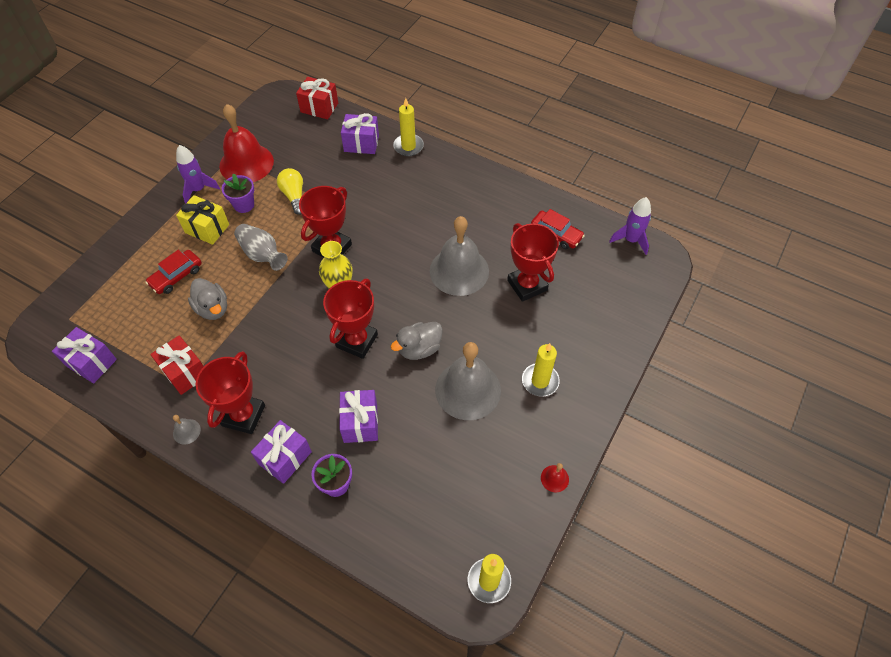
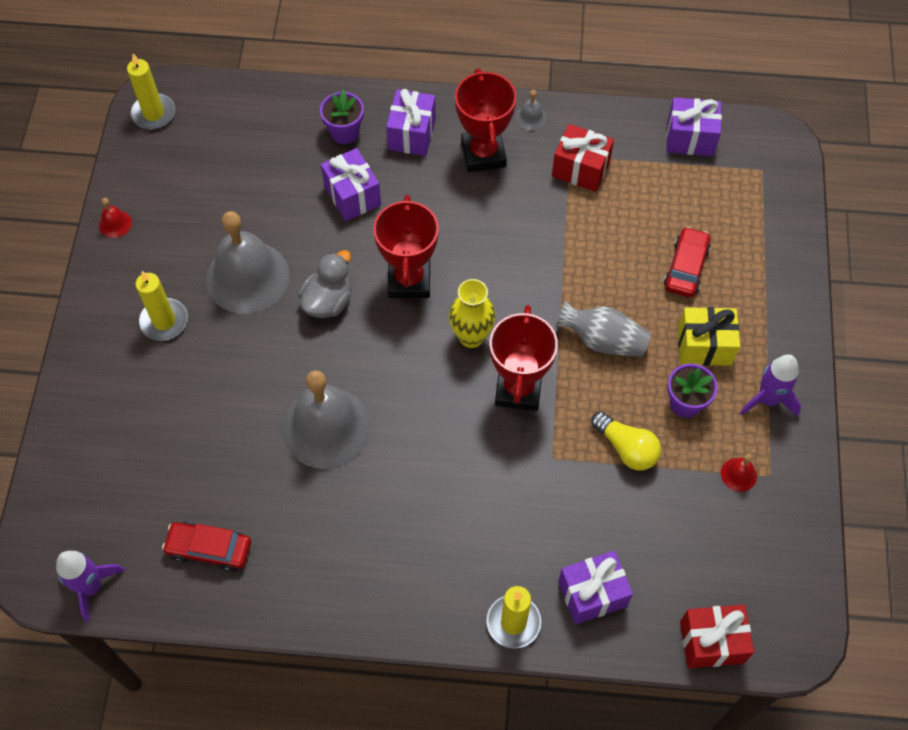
camera: 155 degrees right, 5 degrees up
(213, 308) = (608, 248): grey duck -> none
(246, 163) = (738, 474): red bell -> red bell, size x0.40
(527, 285) = (224, 445): red trophy -> none

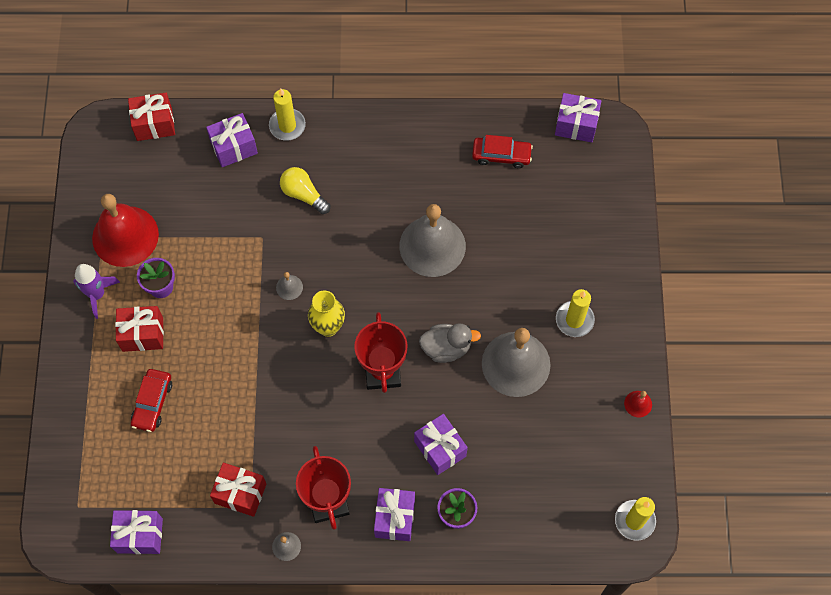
camera: 175 degrees right, 5 degrees up
(91, 587) = (576, 125): purple rocket -> purple gift
(328, 301) = (446, 348): grey duck -> grey duck turned 120 degrees counterclockwise
(518, 389) = (289, 287): red trophy -> grey bell
(602, 340) = (223, 332): grey vase -> none
(626, 448) = (207, 248): yellow light bulb -> yellow light bulb (303, 194)
(704, 346) = (142, 334): yellow gift -> red gift
(738, 474) = (125, 236): red bell -> red bell, size x2.49

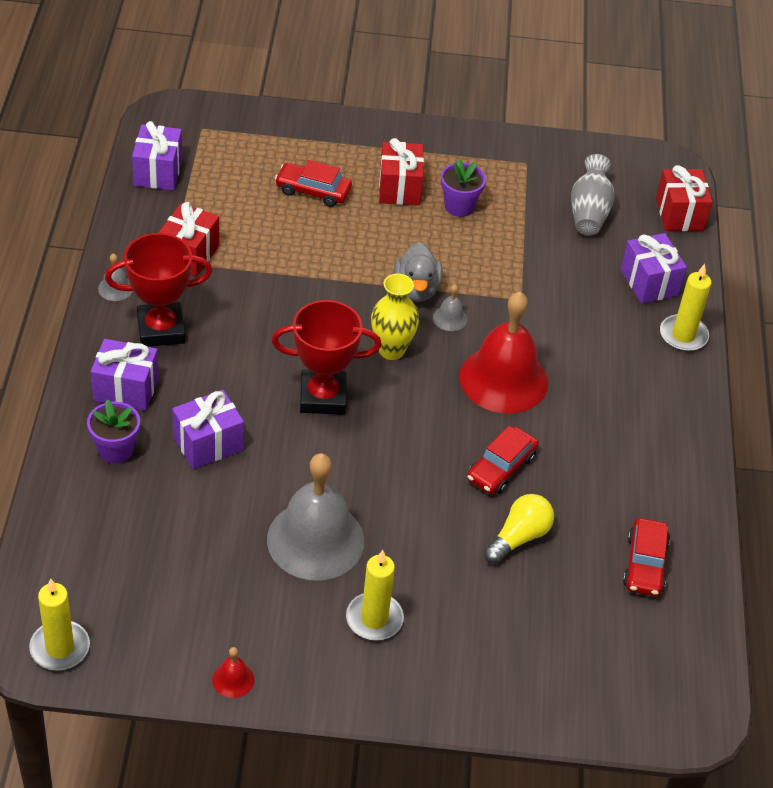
camera: 90 degrees right, 20 degrees down
(97, 294) = (453, 155): purple rocket -> none
(125, 236) = (527, 181): red bell -> red bell (503, 379)
(158, 189) = (589, 212): none -> grey vase
(303, 194) = (581, 343): yellow light bulb -> yellow light bulb (519, 537)
(432, 246) = (501, 468): grey bell -> red car
(446, 348) = (348, 466): grey duck -> grey duck (416, 289)
(576, 125) = (700, 667): purple gift -> none

